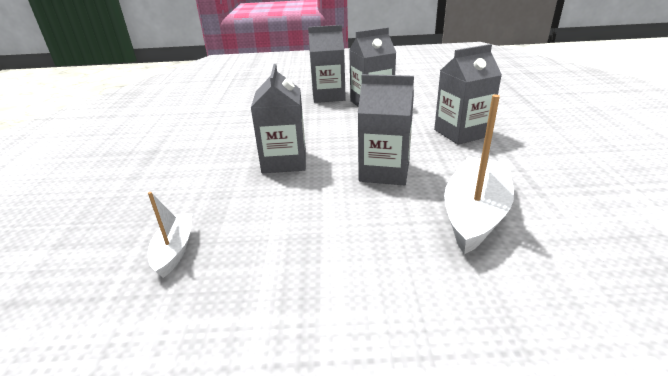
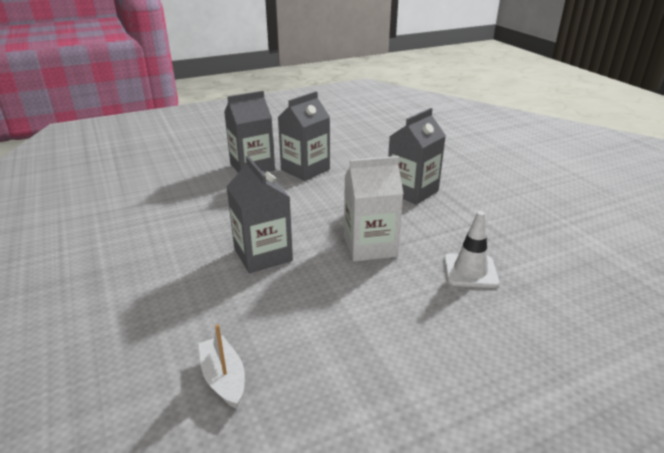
camera: 25 degrees left, 0 degrees up
(384, 172) = (370, 246): grey carton -> white carton
(475, 213) = (470, 271): white boat -> white traffic cone

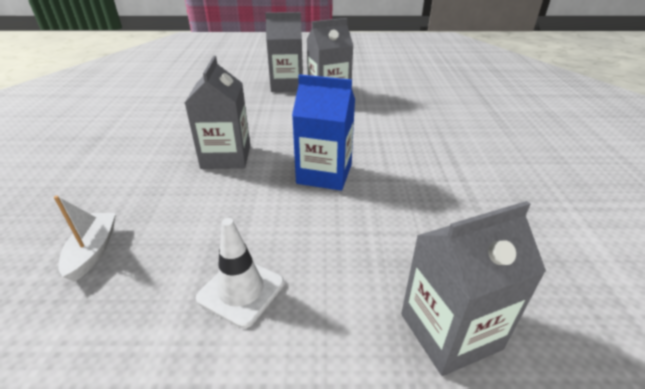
camera: 25 degrees right, 5 degrees up
(370, 246) = (324, 174): white carton -> blue carton
(412, 191) = (411, 134): grey carton -> grey carton (450, 331)
(470, 271) = (405, 226): white traffic cone -> white traffic cone (241, 290)

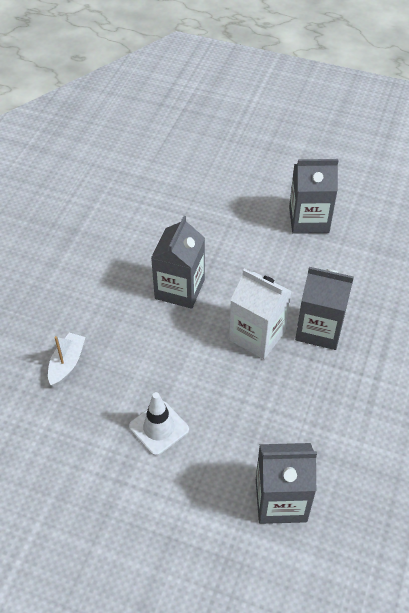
camera: 20 degrees right, 15 degrees up
(287, 85) = (271, 188): grey carton -> grey carton (319, 329)
(324, 174) = (257, 335): blue carton -> white carton

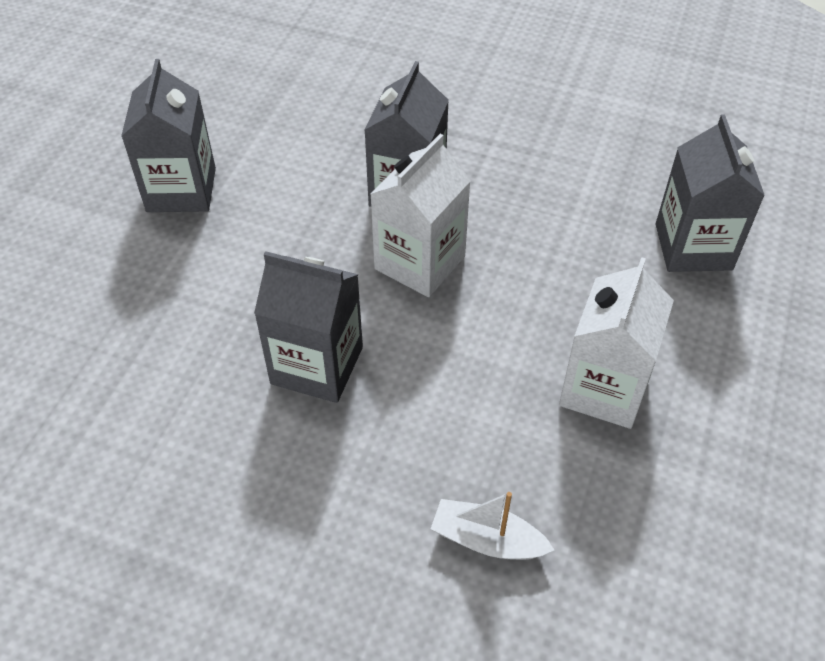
camera: 90 degrees left, 0 degrees up
(159, 428) = (604, 389): white traffic cone -> white carton

